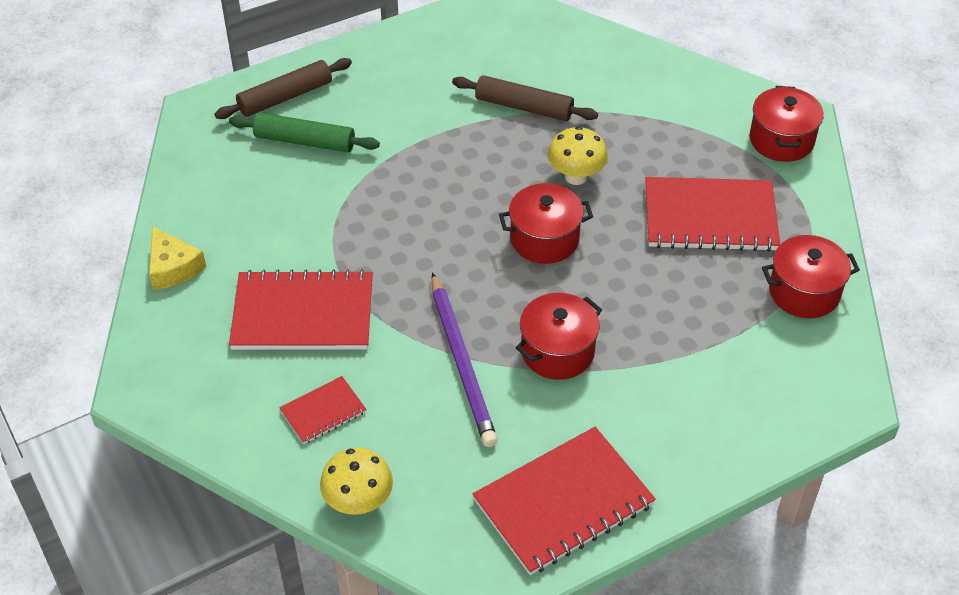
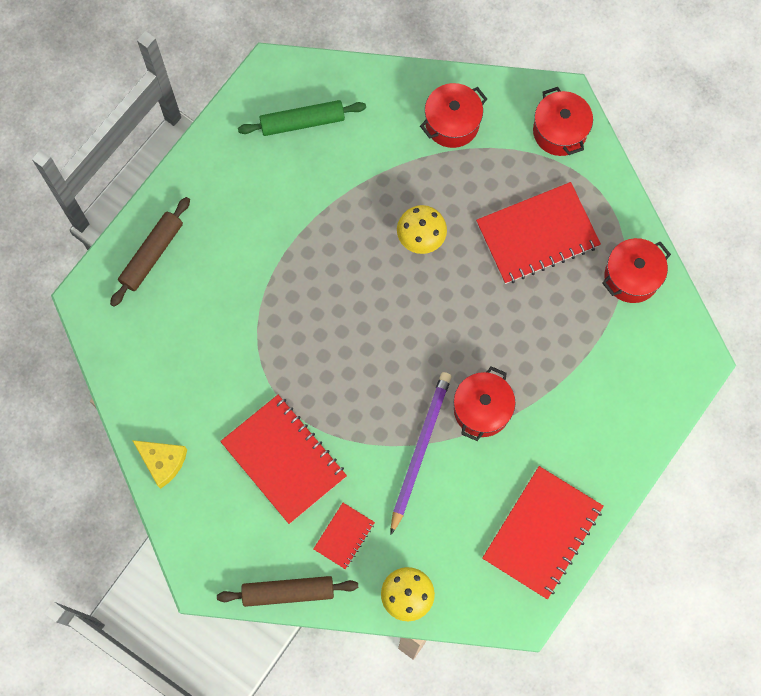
camera: 25 degrees left, 25 degrees up
(303, 314) = (284, 459): red notebook -> red notebook turned 75 degrees clockwise
(305, 141) = (193, 294): green rolling pin -> green rolling pin (302, 122)
(462, 362) = (420, 450): purple pencil -> purple pencil turned 120 degrees counterclockwise
(524, 107) = (347, 182): brown rolling pin -> brown rolling pin (288, 592)
(544, 239) = (425, 310): red pot -> red pot (452, 123)

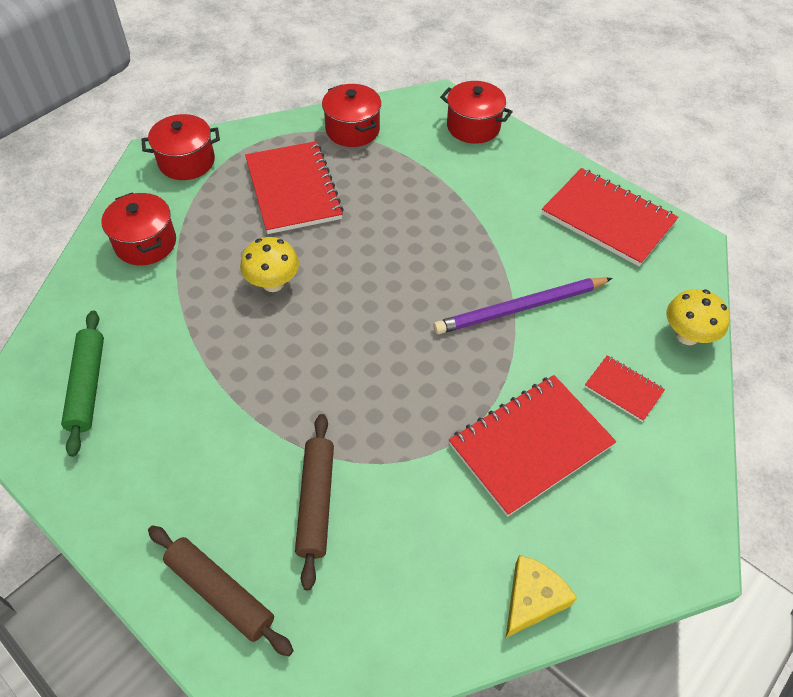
camera: 85 degrees left, 20 degrees down
(288, 592) = (698, 454): brown rolling pin -> brown rolling pin (316, 502)
(420, 450) = (520, 308): purple pencil -> purple pencil turned 45 degrees counterclockwise
(482, 409) = (477, 251): red pot -> red pot (473, 126)

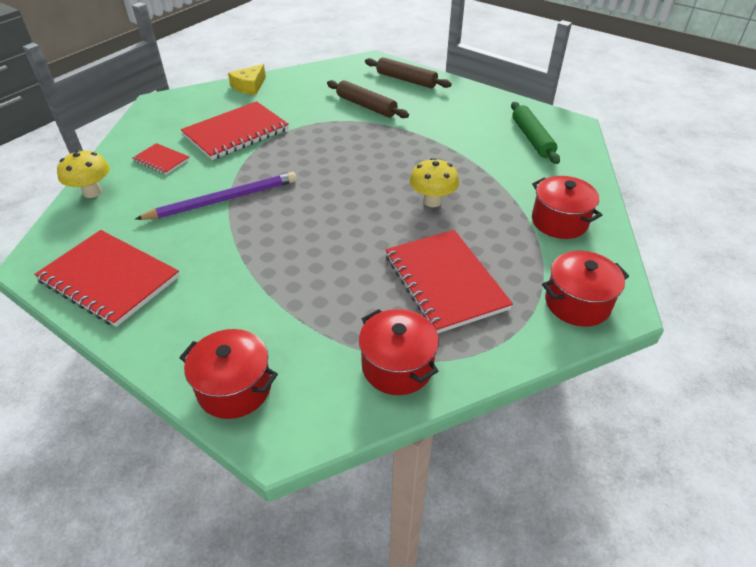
camera: 175 degrees right, 10 degrees down
(316, 502) = (366, 106): brown rolling pin -> brown rolling pin turned 45 degrees counterclockwise

